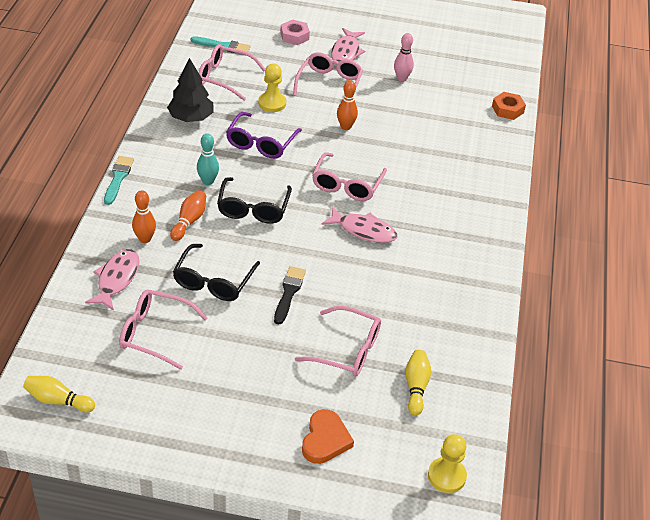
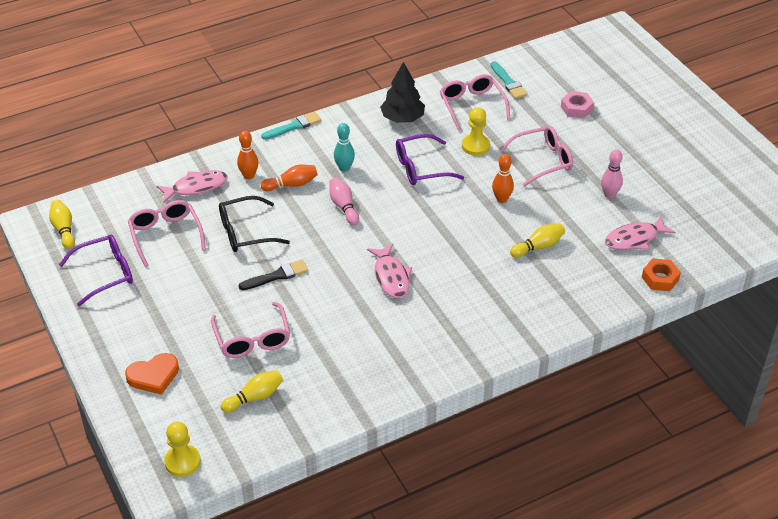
camera: 55 degrees right, 0 degrees up
(156, 402) = (105, 274): none -> purple glasses
(253, 208) = (343, 207): black glasses -> pink bowling pin
(346, 52) = (598, 146): pink fish -> pink fish (634, 239)
(347, 185) = (432, 239): pink glasses -> none
(415, 141) = (538, 246): none -> yellow bowling pin

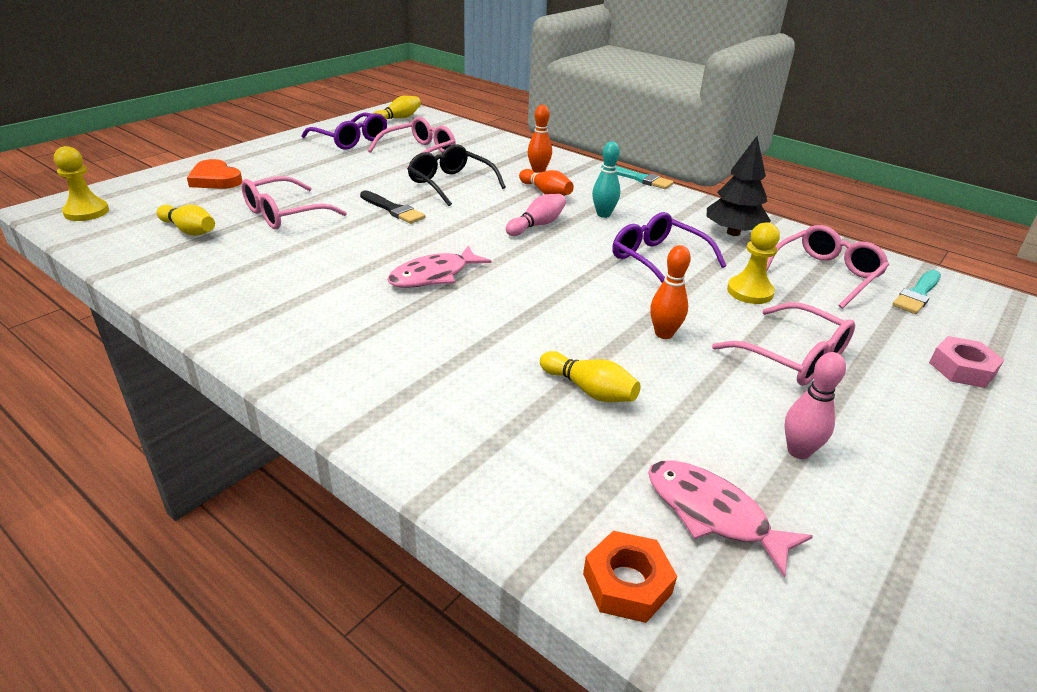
camera: 65 degrees right, 10 degrees down
(196, 187) = (498, 153): pink fish -> none

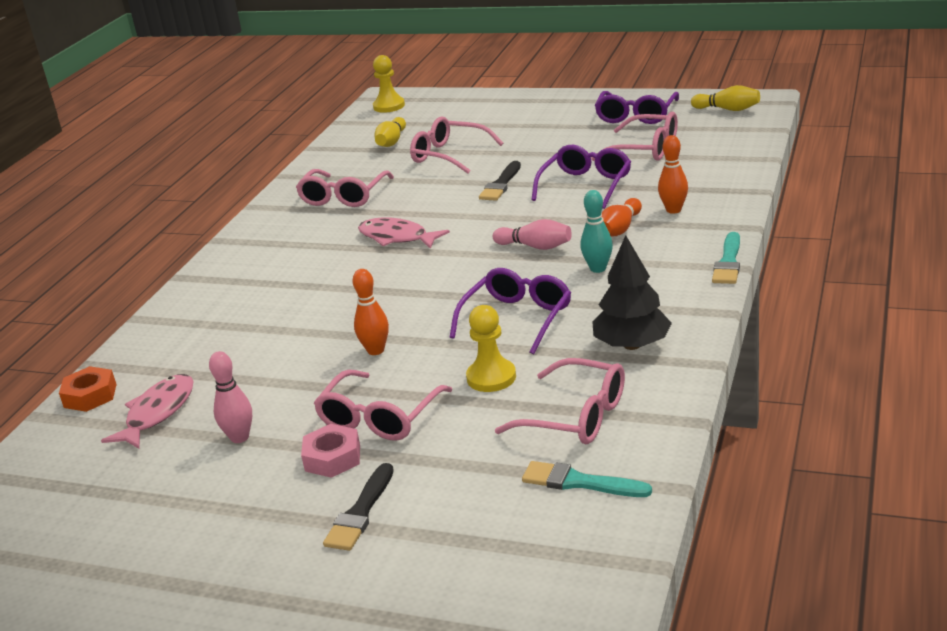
camera: 75 degrees right, 5 degrees down
(215, 179) = (484, 112): orange heart -> none
(284, 283) = (343, 197): none -> pink glasses
(450, 184) = (586, 185): black glasses -> purple glasses
(589, 390) = (273, 339): yellow bowling pin -> none
(952, 398) = (360, 512): none -> black brush
(962, 369) = (421, 517): pink nut -> pink nut (332, 458)

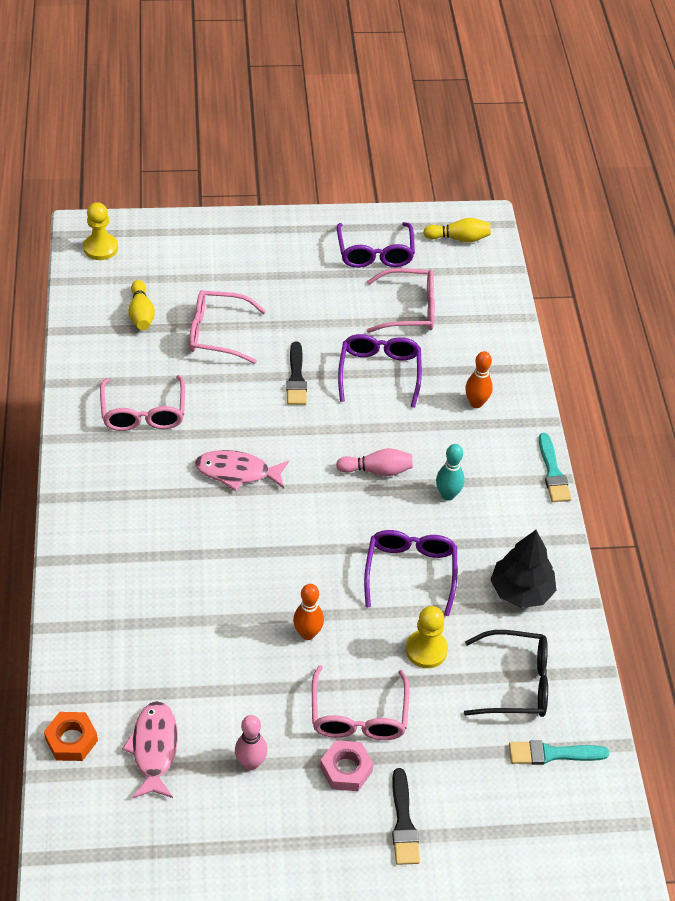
camera: 30 degrees left, 20 degrees up
(576, 416) = (516, 683): pink glasses -> black glasses
(620, 229) = (441, 436): orange bowling pin -> none

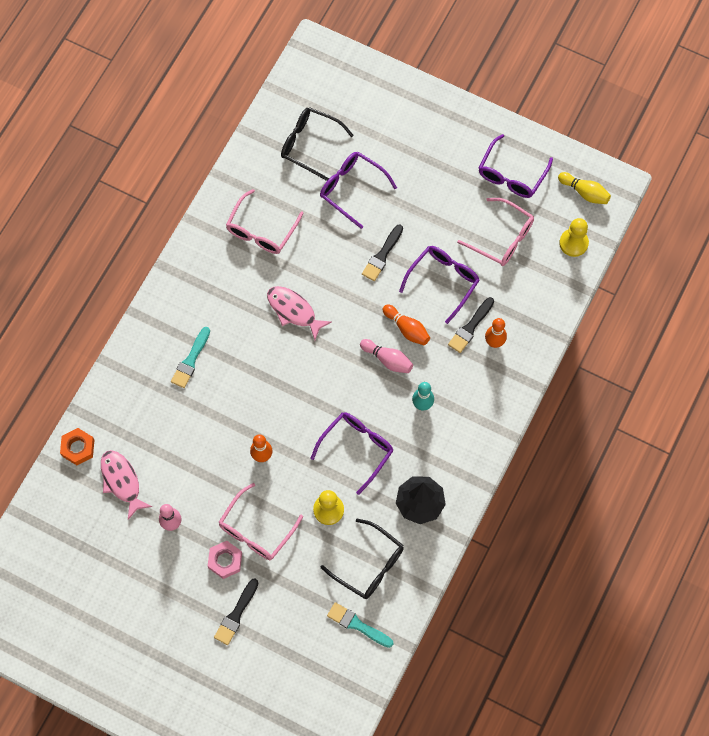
camera: 35 degrees right, 20 degrees up
(100, 248) = (316, 71): yellow pawn -> yellow pawn (573, 243)
(141, 313) = (310, 145): yellow bowling pin -> black glasses
(154, 748) = (122, 481): pink fish -> pink fish turned 60 degrees counterclockwise
(217, 333) = (351, 189): pink glasses -> purple glasses
(375, 432) = (407, 329): none -> orange bowling pin
(440, 400) = (470, 327): none -> black brush
(553, 472) = (507, 427): turquoise brush -> turquoise brush (190, 360)

